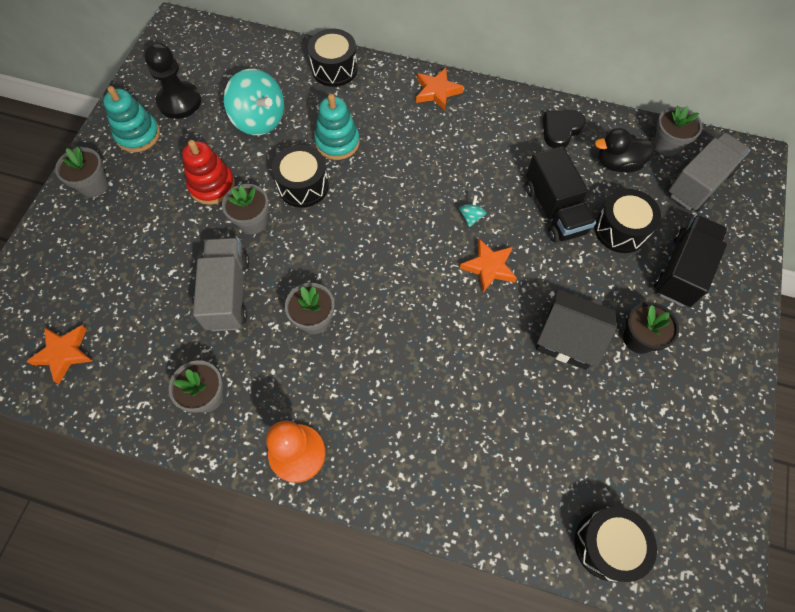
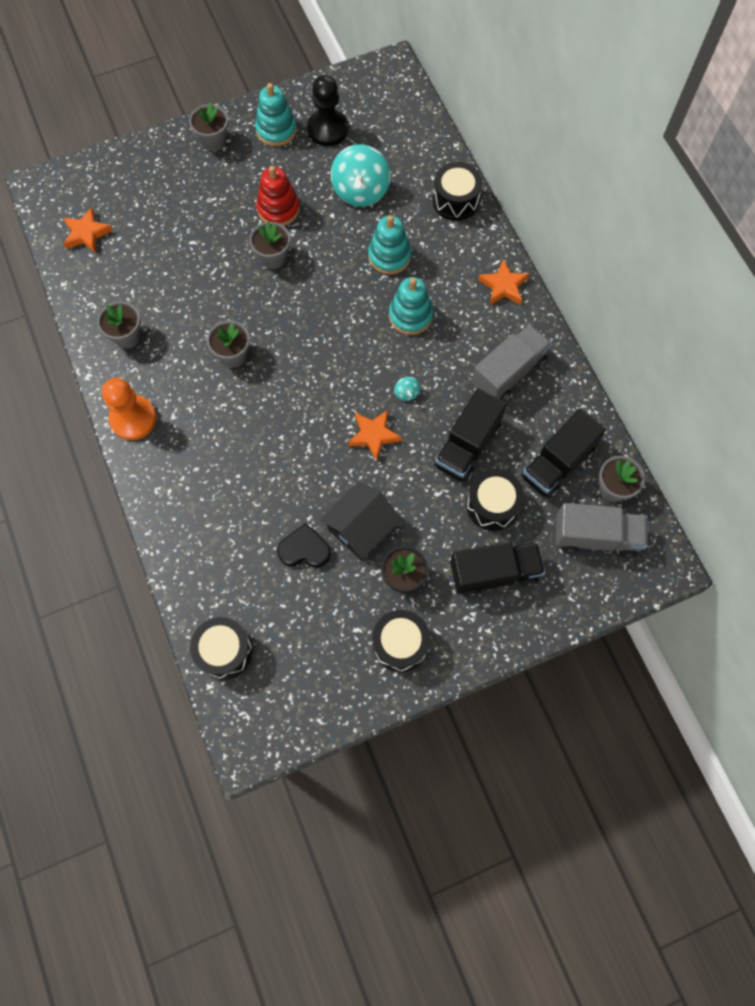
camera: 50 degrees right, 5 degrees up
(228, 293) = (207, 288): grey truck -> grey truck (508, 373)
(303, 186) = (331, 264): black drum -> black drum (400, 644)
(404, 166) = (410, 315): none -> turquoise stacking toy
(471, 217) = (407, 393): turquoise spinning top -> turquoise spinning top turned 105 degrees clockwise
(561, 130) = (551, 400): black heart -> black heart (304, 549)
(568, 338) = (361, 528): black house -> black house turned 60 degrees clockwise
(618, 163) = (557, 463): black duck -> black truck

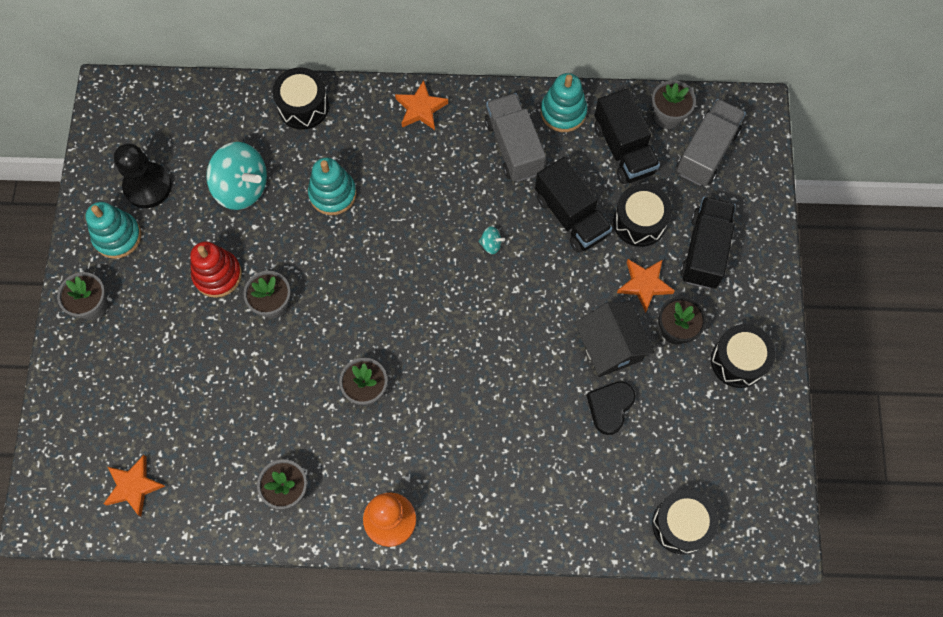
camera: 65 degrees left, 0 degrees up
(374, 435) = (521, 293): orange star -> orange star (644, 284)
(410, 315) = (409, 204): turquoise stacking toy -> turquoise stacking toy (563, 112)

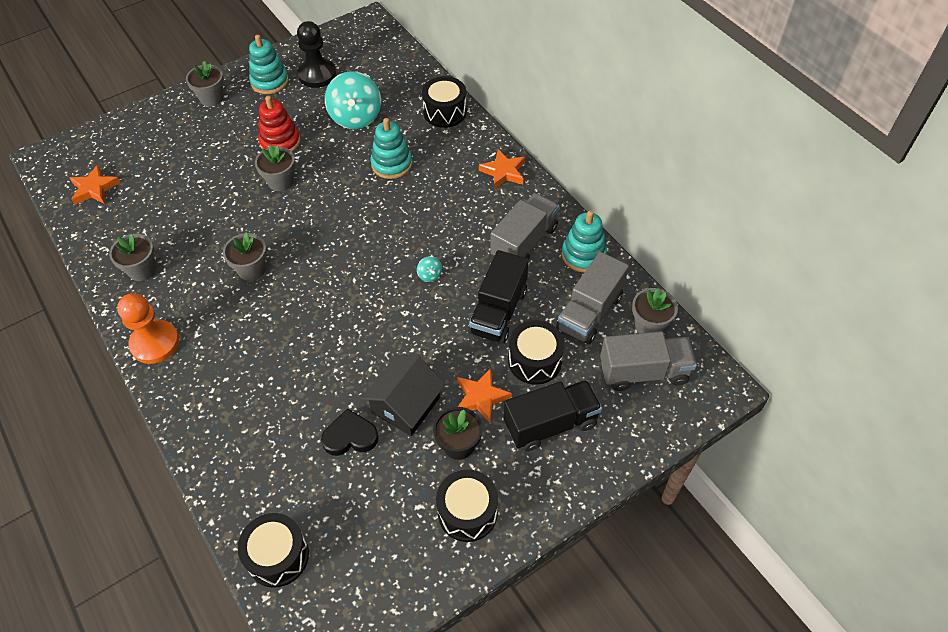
camera: 55 degrees right, 15 degrees down
(623, 149) = (589, 312): black truck -> grey truck

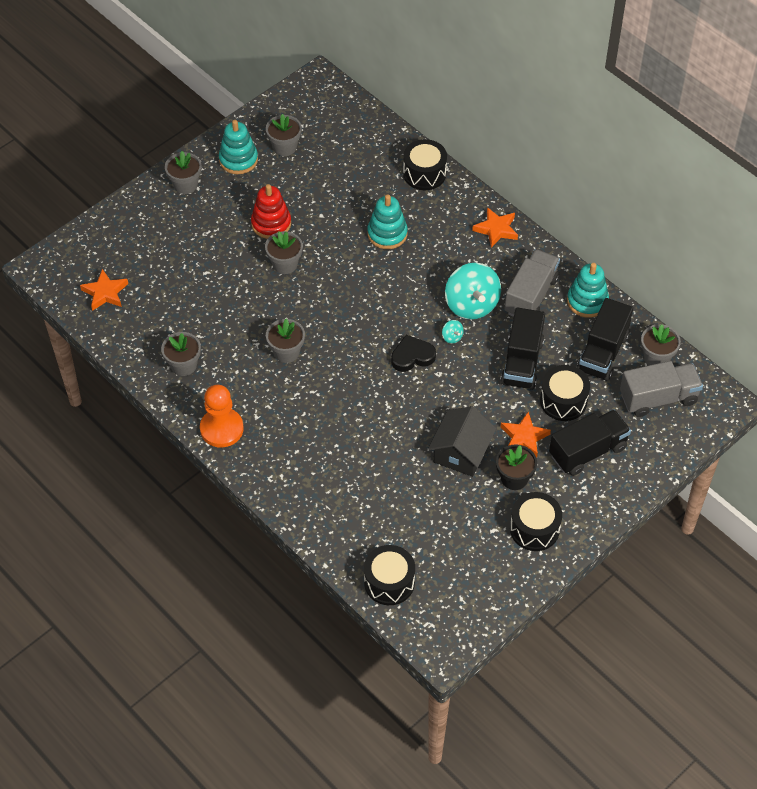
camera: 10 degrees left, 0 degrees up
(317, 75) = (284, 147): black pawn -> grey flower pot
(350, 436) = (421, 484): black heart -> black heart (412, 356)
(355, 117) = (338, 189): turquoise spinning top -> turquoise spinning top (471, 304)
(589, 312) = (602, 353): grey truck -> black truck

